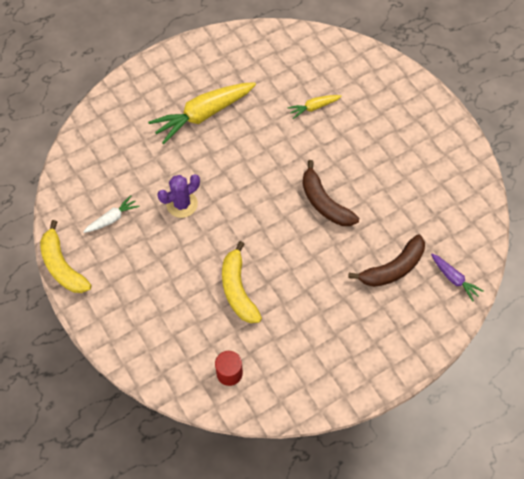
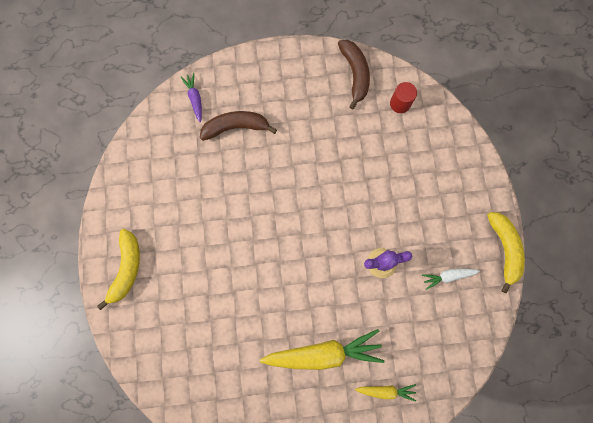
camera: 155 degrees left, 15 degrees up
(238, 289) = (366, 164): yellow banana -> yellow banana (127, 269)
(314, 107) = (215, 311): yellow carrot -> yellow carrot (385, 390)
(324, 203) = (258, 208): brown banana -> brown banana (355, 74)

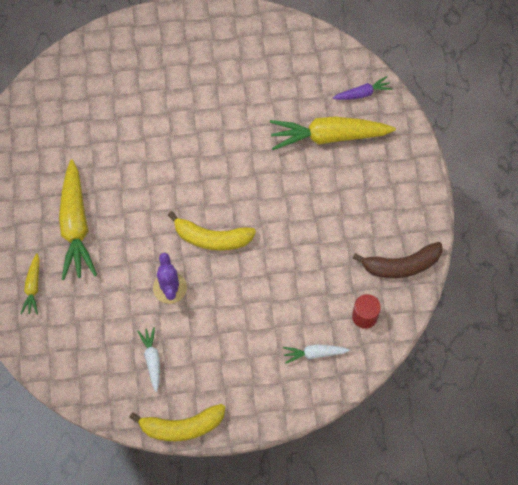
camera: 90 degrees right, 10 degrees down
(127, 269) = (171, 39): yellow banana -> yellow banana (212, 238)
(236, 127) = (329, 136): brown banana -> yellow carrot
(434, 143) = (314, 353): none -> white carrot

